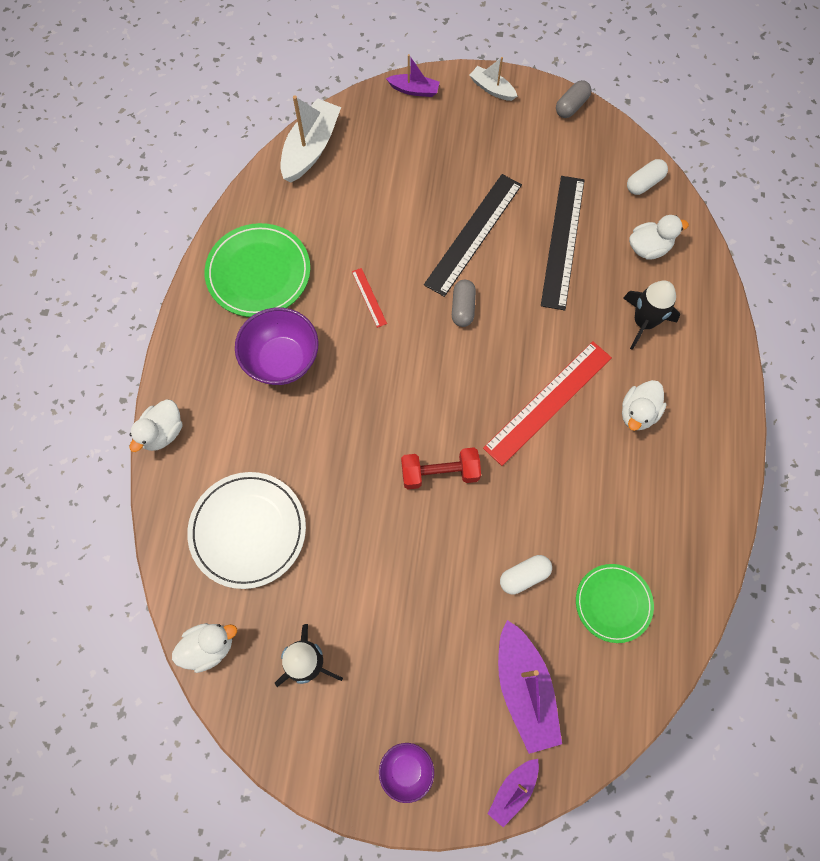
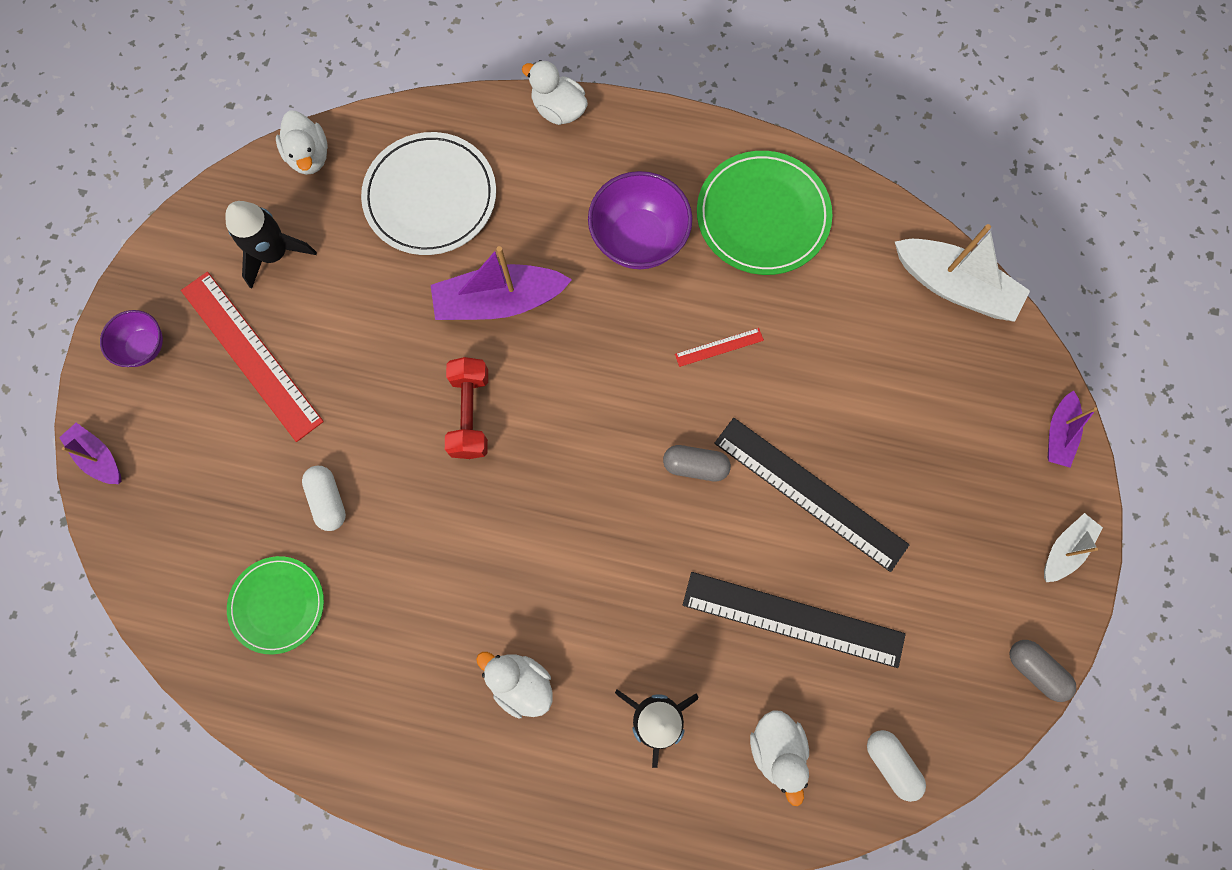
camera: 95 degrees right, 5 degrees up
(524, 689) = (201, 483): purple boat -> purple boat (499, 301)
(548, 402) = (549, 562): red ruler -> red ruler (251, 355)

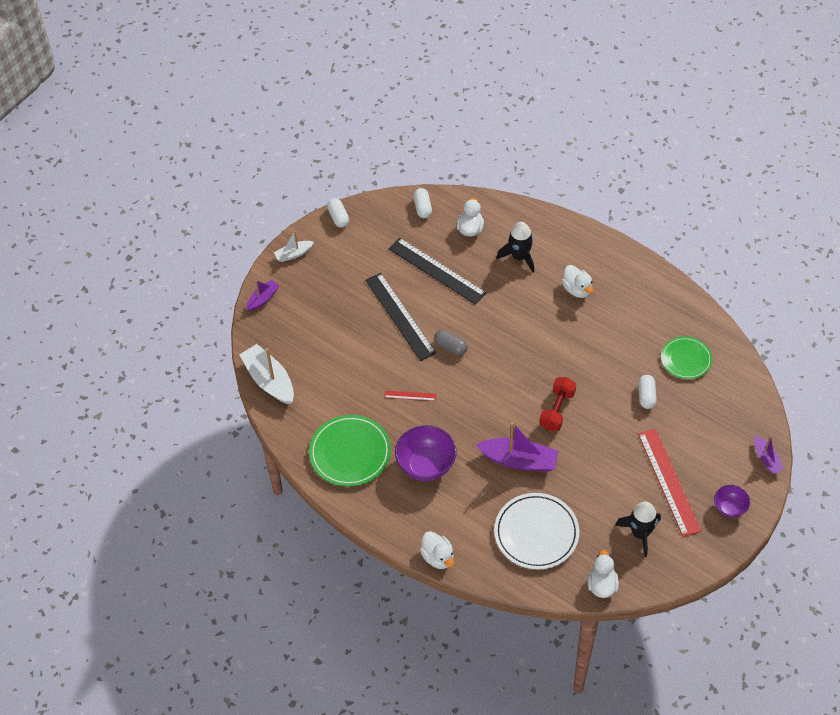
camera: 155 degrees left, 20 degrees down
(1034, 670) = (338, 217): grey capsule -> white capsule

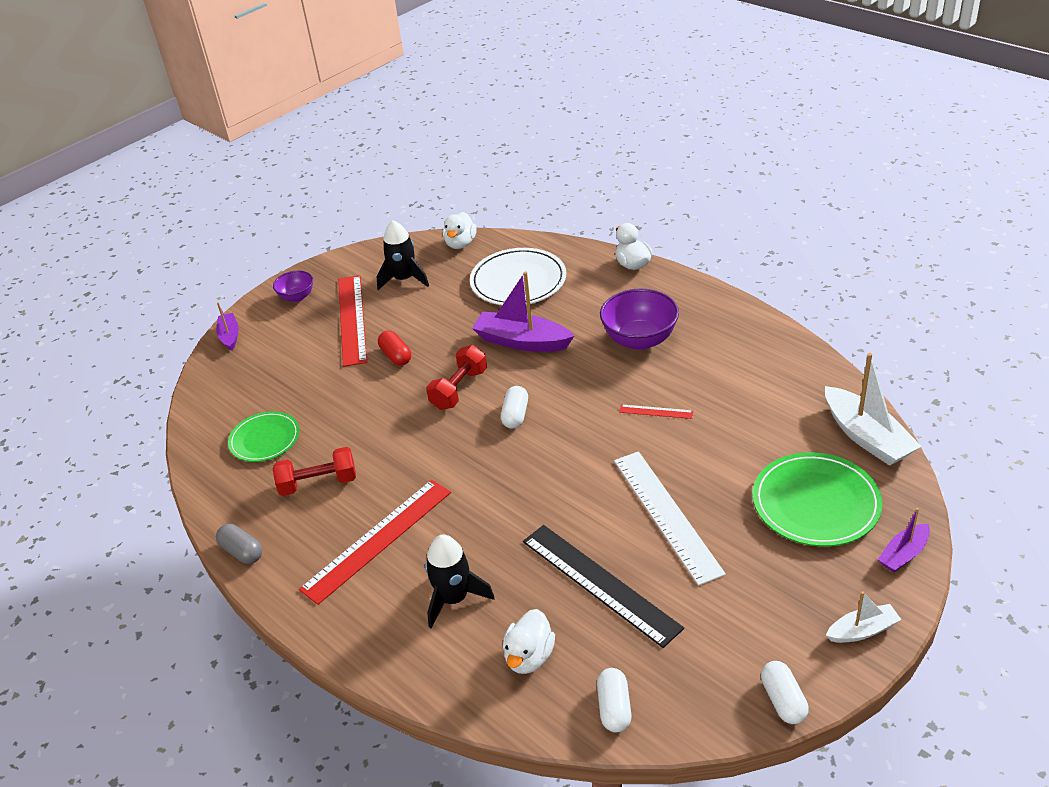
camera: 170 degrees left, 15 degrees down
(350, 452) = (739, 354): green plate -> green plate (816, 503)
(400, 316) = (666, 515): black ruler -> white ruler
(450, 347) = (591, 468): grey capsule -> grey capsule (242, 552)
(577, 289) = (377, 540): white duck -> red ruler
(616, 441) = (396, 356): none -> red capsule
(631, 326) = (318, 483): none -> red dumbbell
(646, 396) = (337, 400): white capsule -> white capsule (515, 415)

